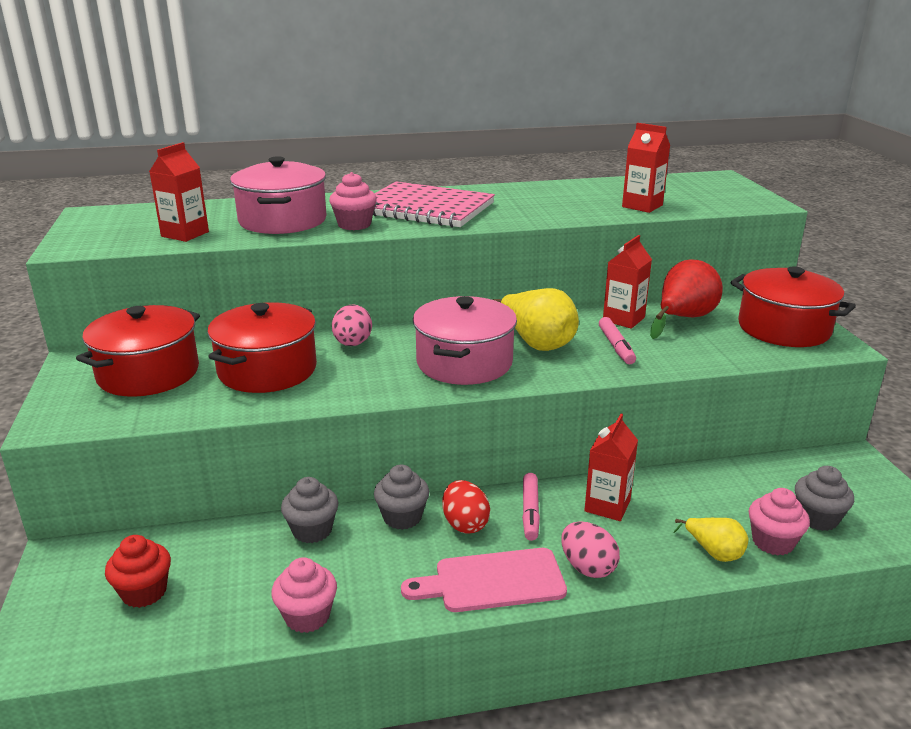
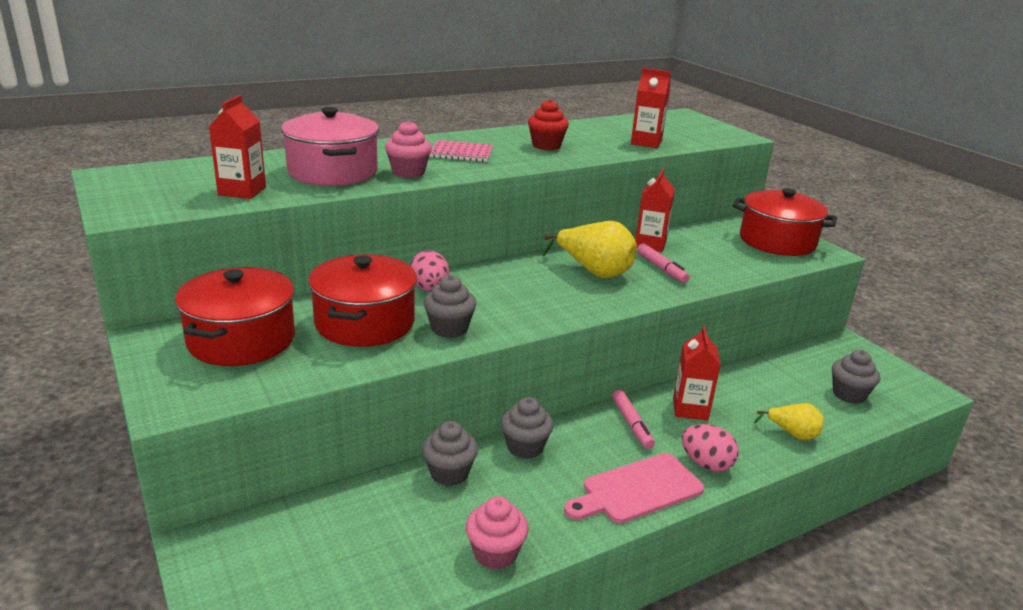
camera: 20 degrees left, 0 degrees up
(144, 592) = (319, 563): red cupcake -> red cupcake (546, 146)
(342, 385) = (449, 328): none -> grey cupcake
(426, 208) = (461, 153): pink notebook -> pink notebook, size x0.53
(464, 362) = (545, 296): pink pot -> none
(465, 524) = (583, 444): red egg -> none
(683, 318) = (697, 239): red pear -> none
(772, 542) = (829, 418): pink cupcake -> none

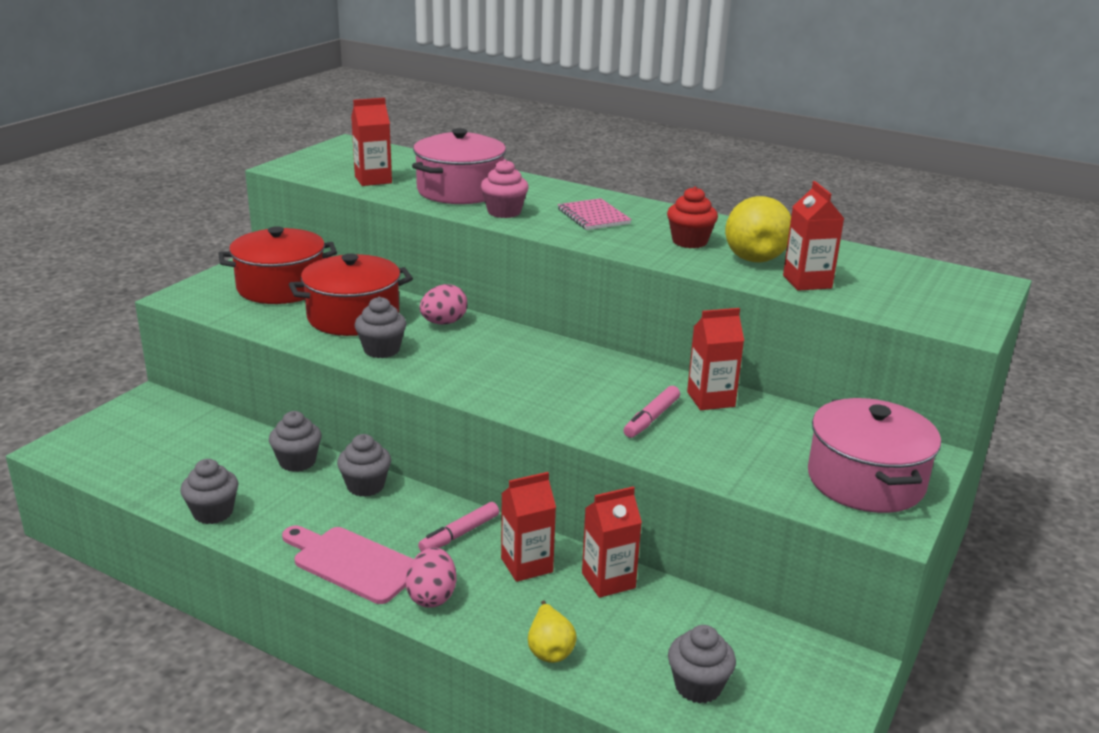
camera: 60 degrees right, 0 degrees up
(495, 553) = (213, 512): pink cupcake -> grey cupcake
(594, 272) = (586, 384): yellow pear -> yellow pear (752, 255)
(726, 384) = (608, 580): none -> red carton
(777, 241) = (865, 481): red pot -> pink pot

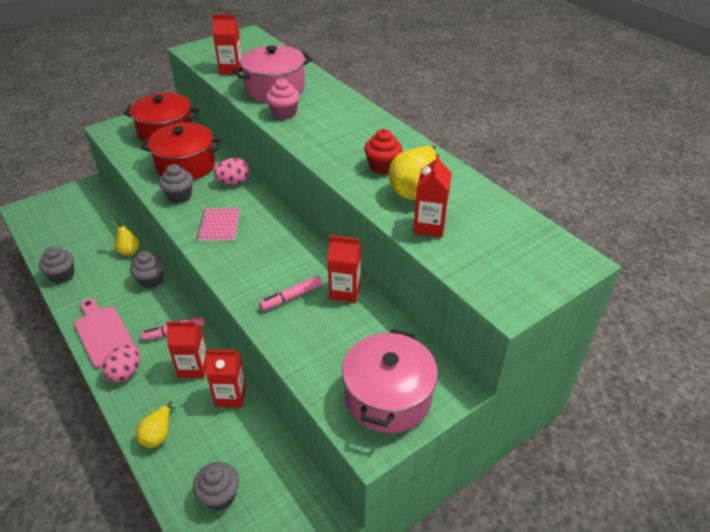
camera: 25 degrees right, 15 degrees up
(297, 462) = (129, 252): grey cupcake -> yellow pear
(593, 216) = (339, 129): pink notebook -> pink notebook (219, 226)

